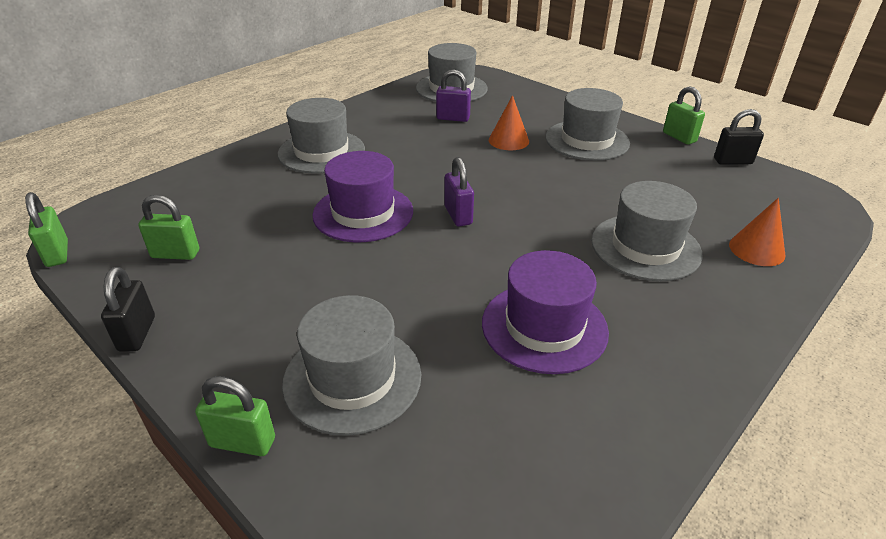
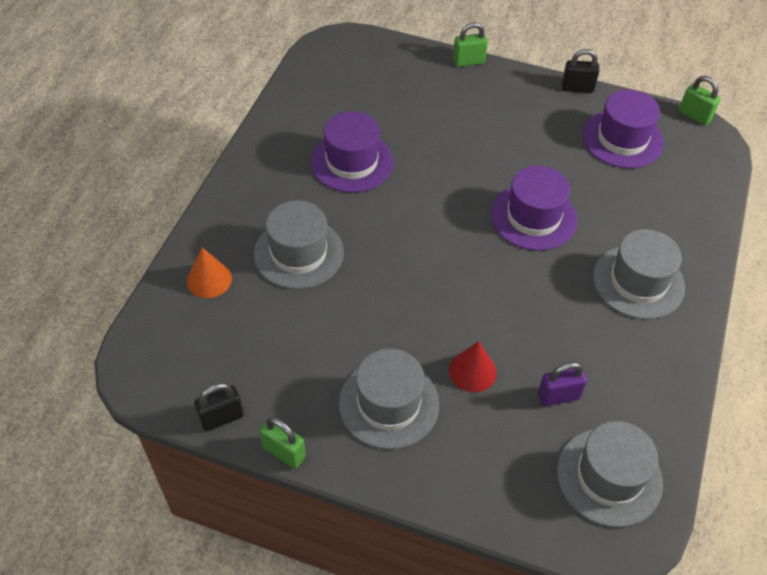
camera: 155 degrees right, 15 degrees up
(137, 333) = (577, 88): black padlock -> black padlock turned 60 degrees counterclockwise
(175, 254) = (622, 139): green padlock -> purple hat
(352, 378) = (442, 101): grey hat -> none
(458, 215) = (458, 239): purple padlock -> none
(508, 140) = (472, 371): orange cone -> red cone

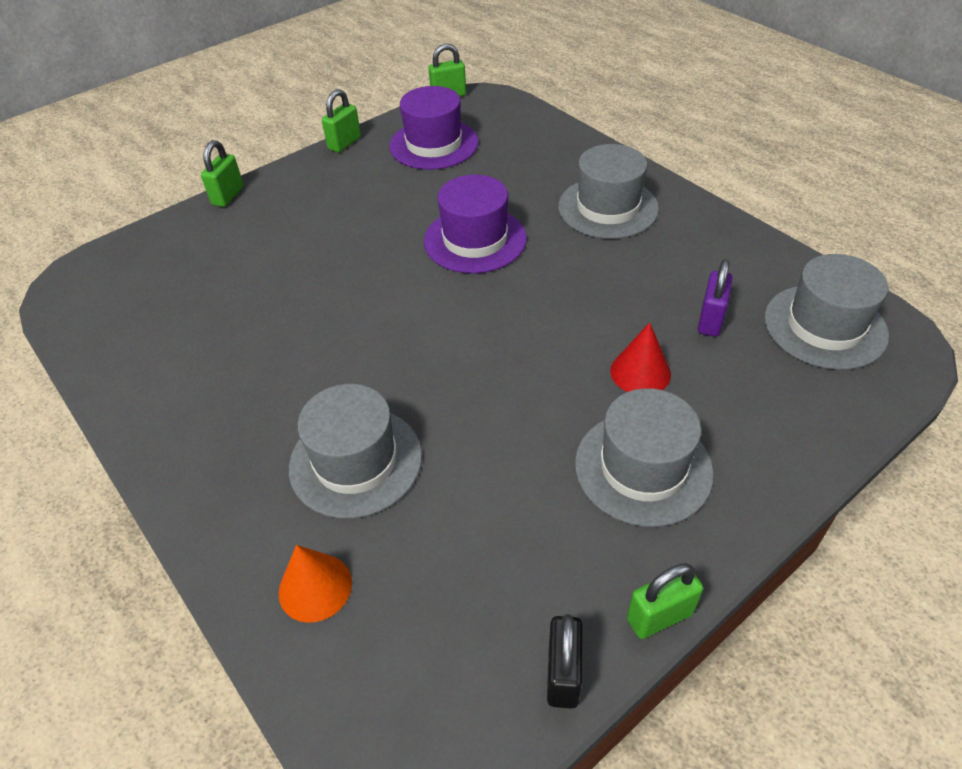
camera: 55 degrees left, 5 degrees down
(352, 162) = (264, 348): purple hat -> none
(577, 88) = (344, 143): black padlock -> green padlock

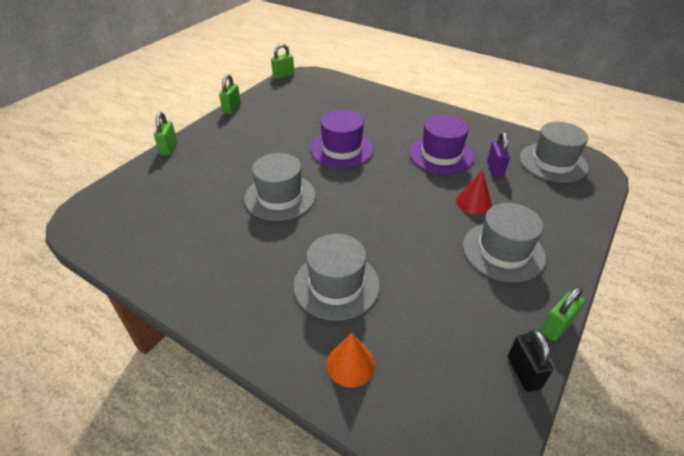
camera: 20 degrees left, 5 degrees down
(434, 144) = (289, 102): purple hat -> purple hat (441, 155)
(608, 208) = (408, 122): grey hat -> grey hat (280, 197)

